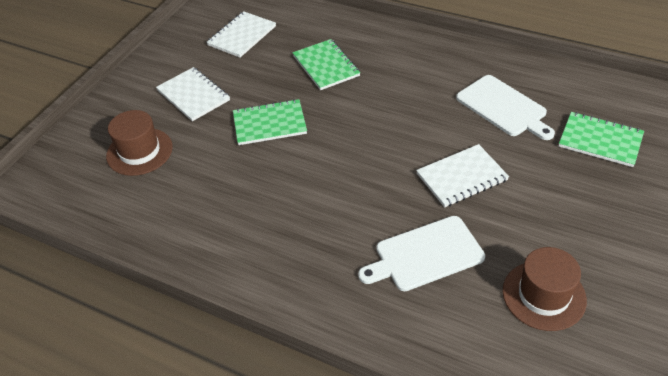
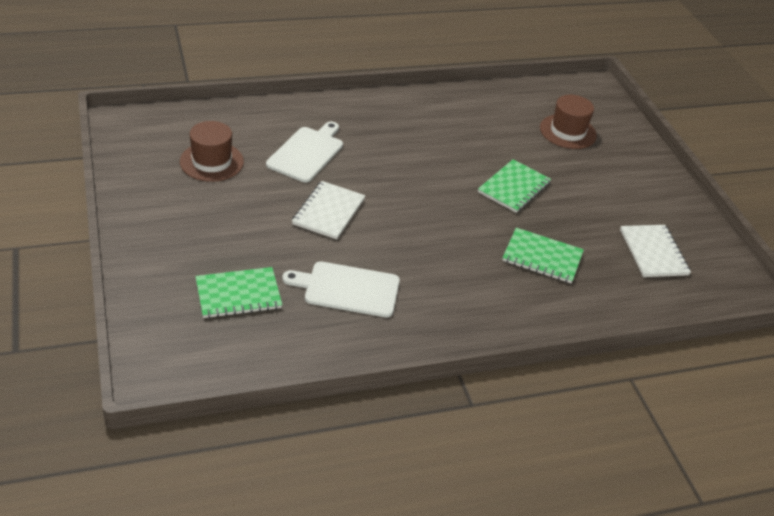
camera: 130 degrees right, 5 degrees down
(193, 95) = (600, 183): white notebook -> none

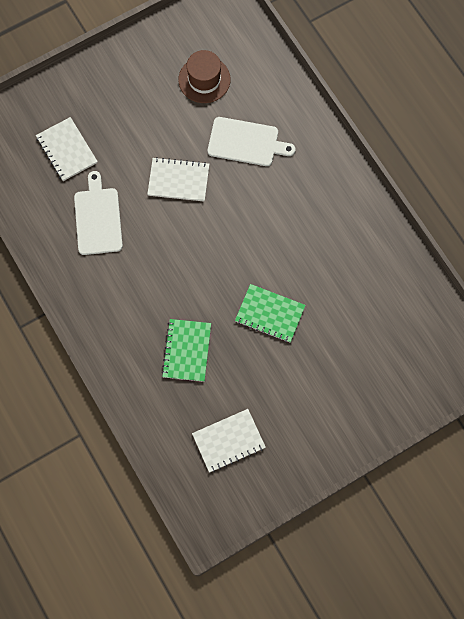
camera: 80 degrees right, 30 degrees up
(238, 294) = (67, 150): green notebook -> white notebook
(568, 132) = (378, 348): brown hat -> none

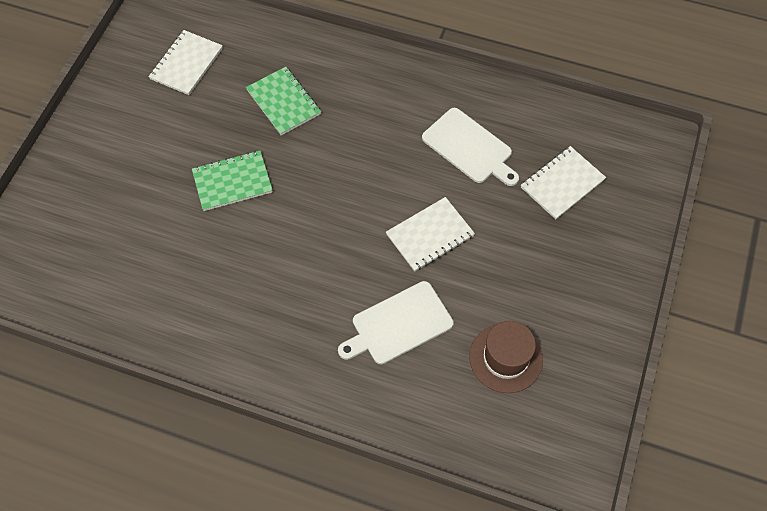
camera: 140 degrees right, 10 degrees down
(67, 150) = (562, 184): white notebook -> white notebook turned 60 degrees counterclockwise

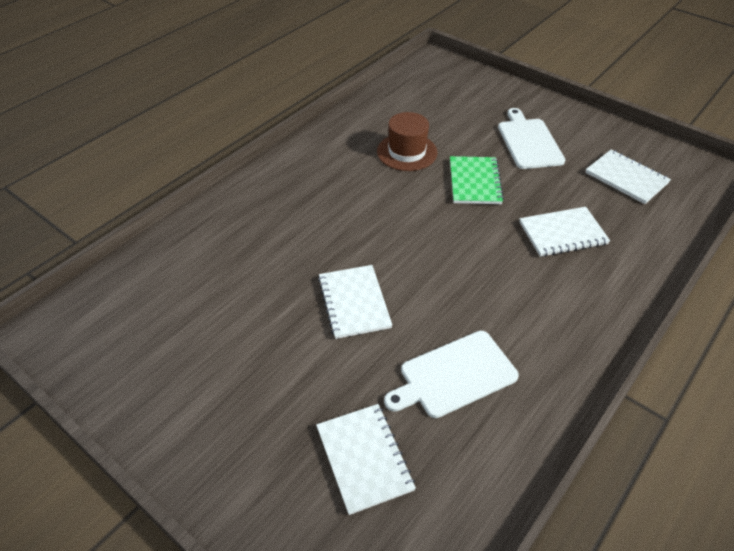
camera: 110 degrees right, 15 degrees down
(283, 102) = (562, 233): green notebook -> white notebook
(398, 324) = (273, 252): white cutting board -> white cutting board (529, 142)
(505, 358) = (189, 319): brown hat -> brown hat (407, 152)

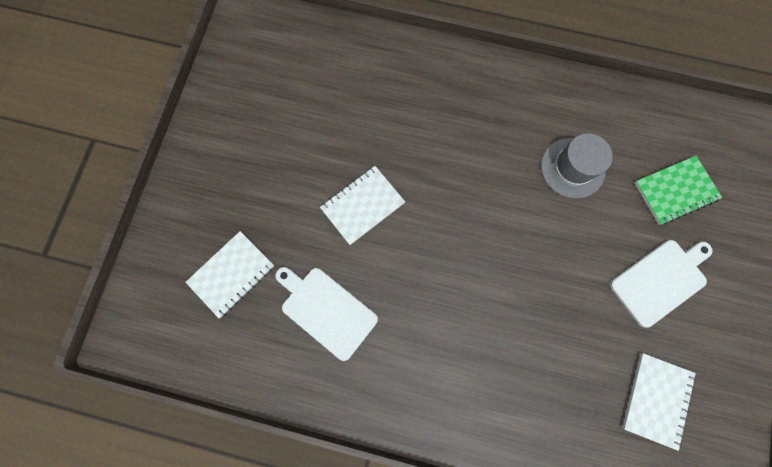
camera: 65 degrees right, 30 degrees up
(407, 152) = (572, 168): brown hat -> grey hat
(474, 182) = (563, 247): green notebook -> green notebook (675, 191)
(562, 233) = (533, 353): white notebook -> none

